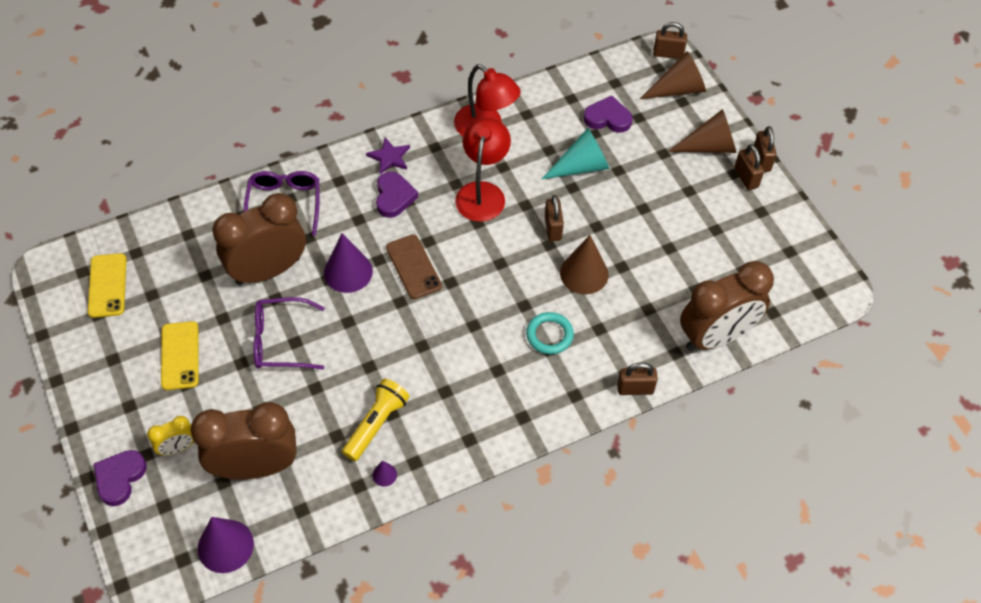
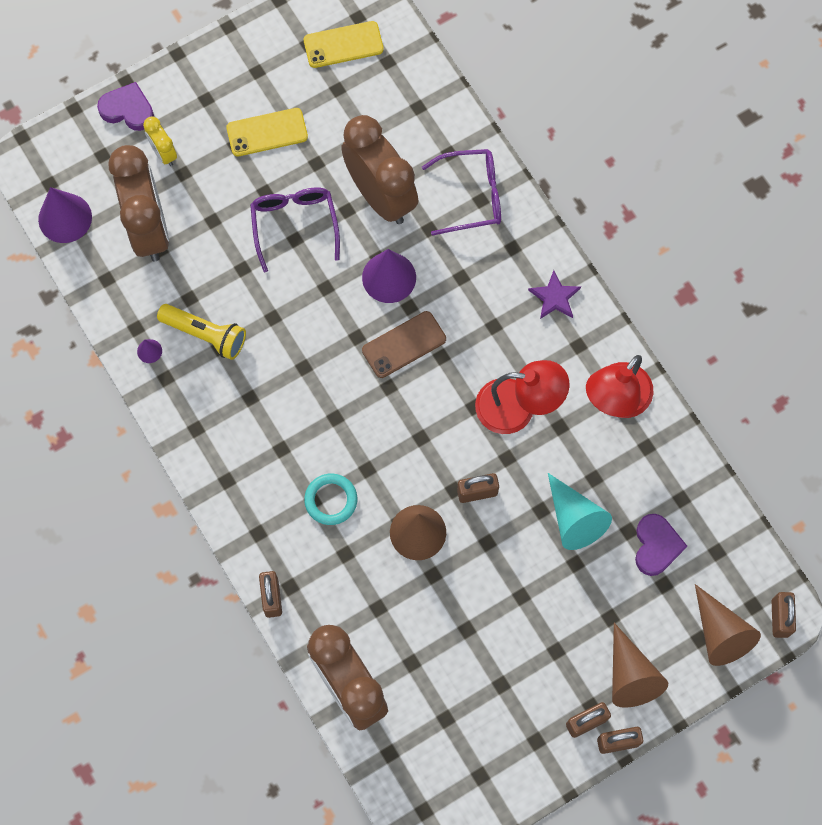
camera: 85 degrees right, 15 degrees up
(394, 197) = (498, 310): purple heart -> none

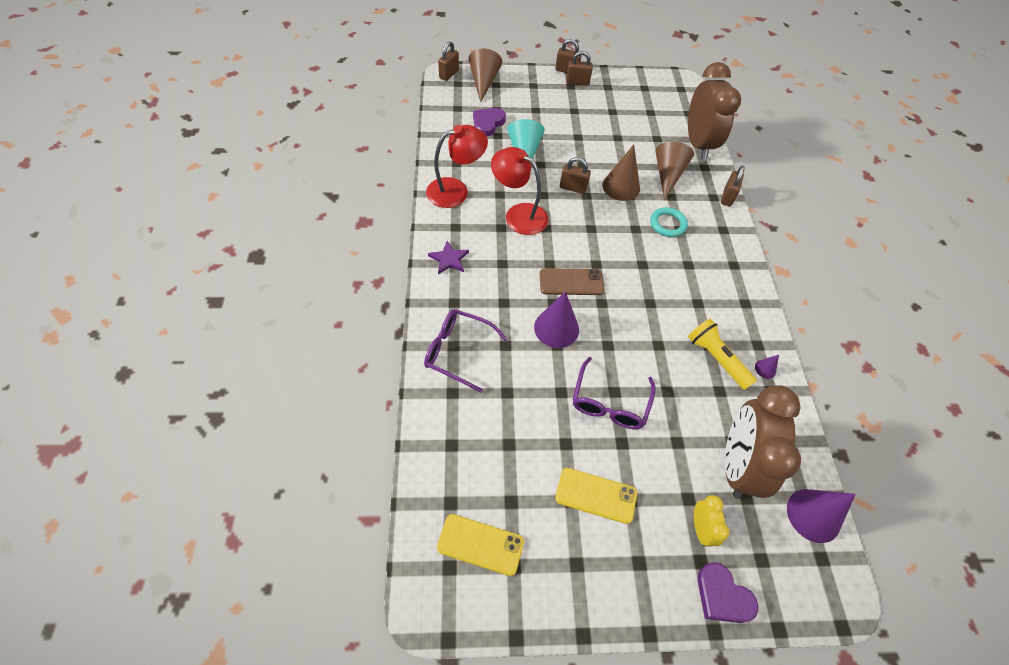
camera: 155 degrees left, 15 degrees down
(380, 196) = (528, 388): brown clock -> none
(630, 675) = (542, 87): brown cone -> brown cone (668, 175)

